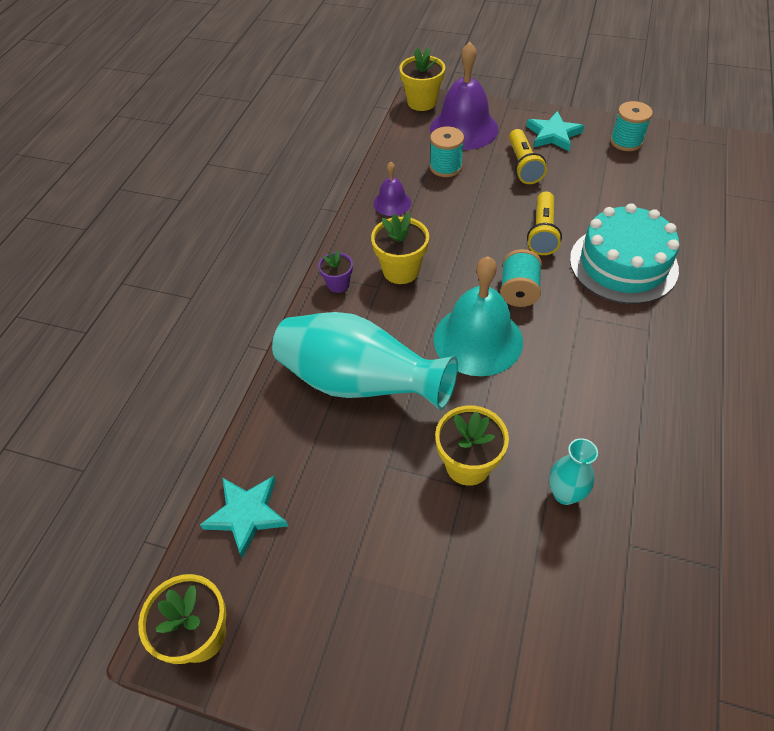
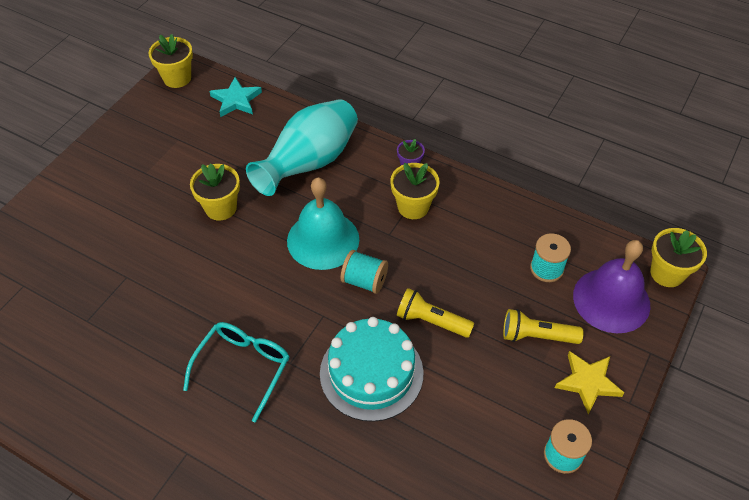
camera: 100 degrees right, 0 degrees up
(392, 203) = (501, 217): purple bell -> none
(553, 134) = (588, 382): turquoise star -> yellow star
(565, 494) = (176, 254): turquoise vase -> none
(679, 368) = (243, 367): none -> turquoise glasses

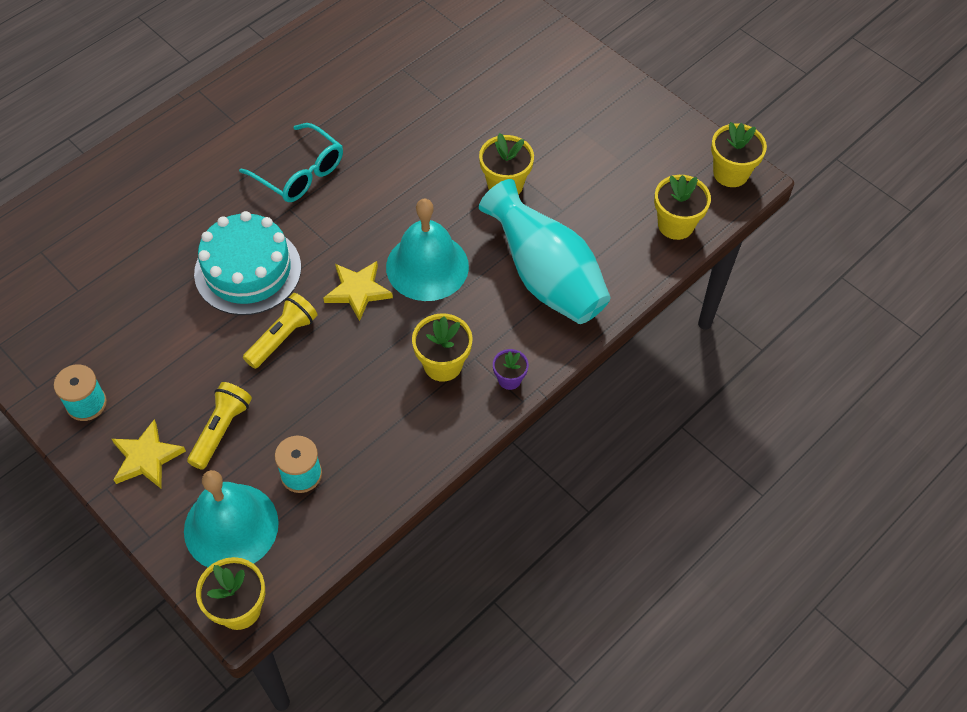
camera: 105 degrees right, 5 degrees up
(236, 100) = (675, 225): turquoise star -> yellow flower pot
(364, 281) = (358, 291): turquoise spool -> yellow star
(611, 300) = (231, 526): purple bell -> turquoise bell

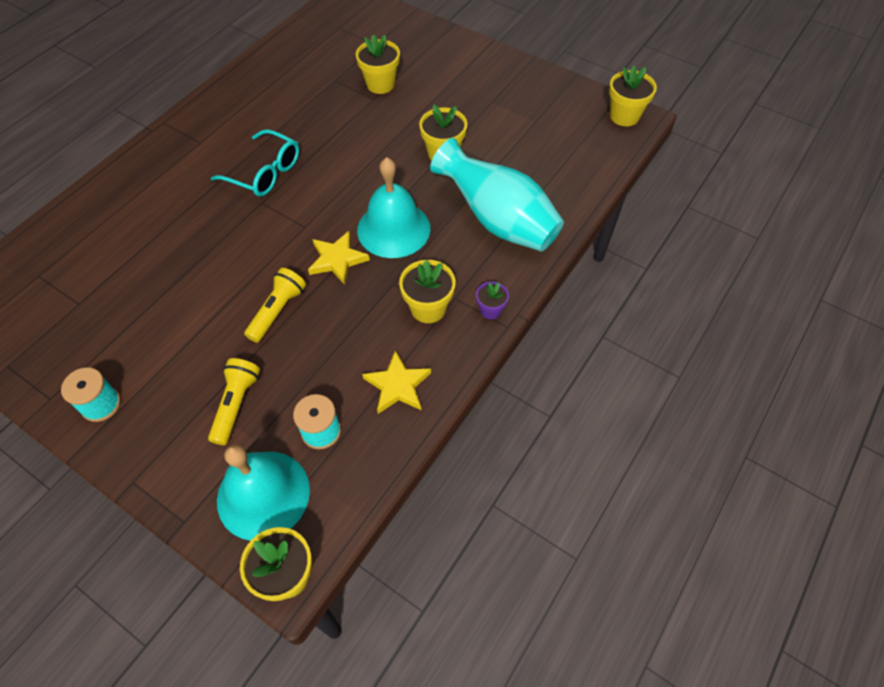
camera: 10 degrees left, 0 degrees up
(146, 458) = (168, 444): yellow star -> yellow star (397, 385)
(248, 270) = (234, 259): turquoise cake -> none
(675, 225) = (593, 161): yellow flower pot -> yellow flower pot (380, 84)

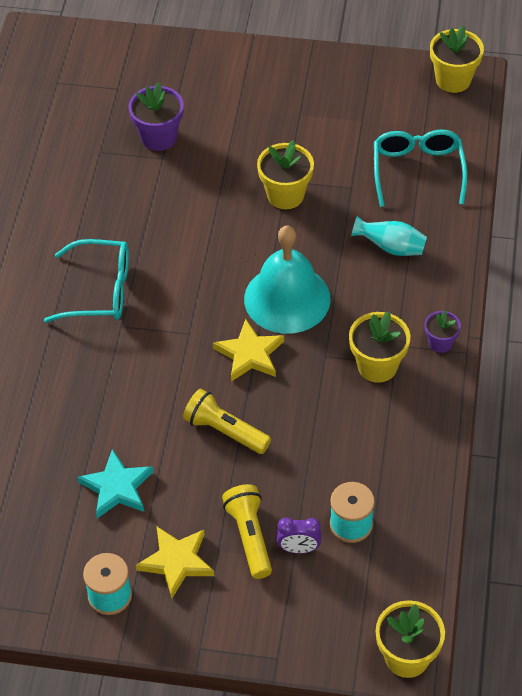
camera: 25 degrees left, 5 degrees down
(170, 321) = (117, 487): none -> turquoise star
(263, 494) = (336, 602): turquoise bell -> none
(266, 433) = (299, 549): none -> purple clock
(278, 311) = (225, 431): yellow flashlight -> yellow flashlight turned 60 degrees counterclockwise
(380, 84) = (159, 137): yellow flower pot -> purple flower pot
(397, 385) = (396, 452): yellow star -> yellow star (176, 562)
(498, 221) = (391, 247): turquoise vase -> turquoise vase, size x0.46
(556, 171) = (417, 170): none -> turquoise glasses

